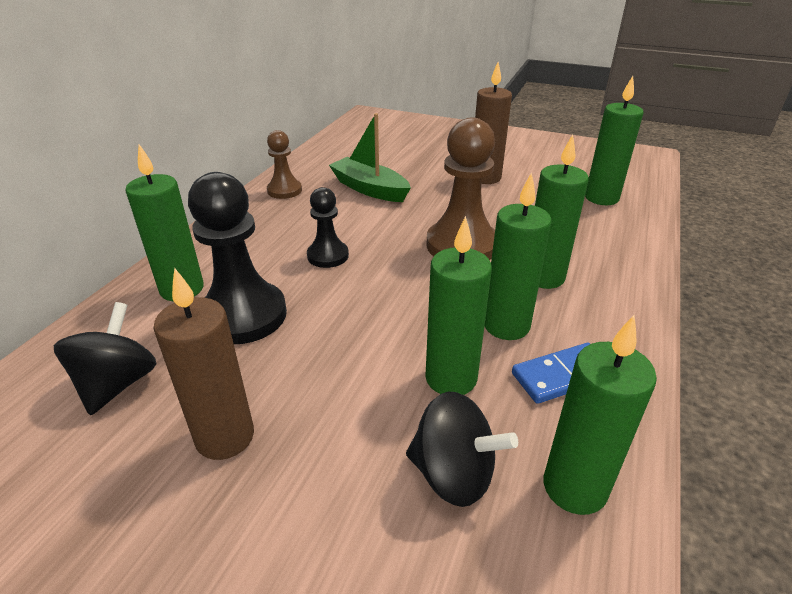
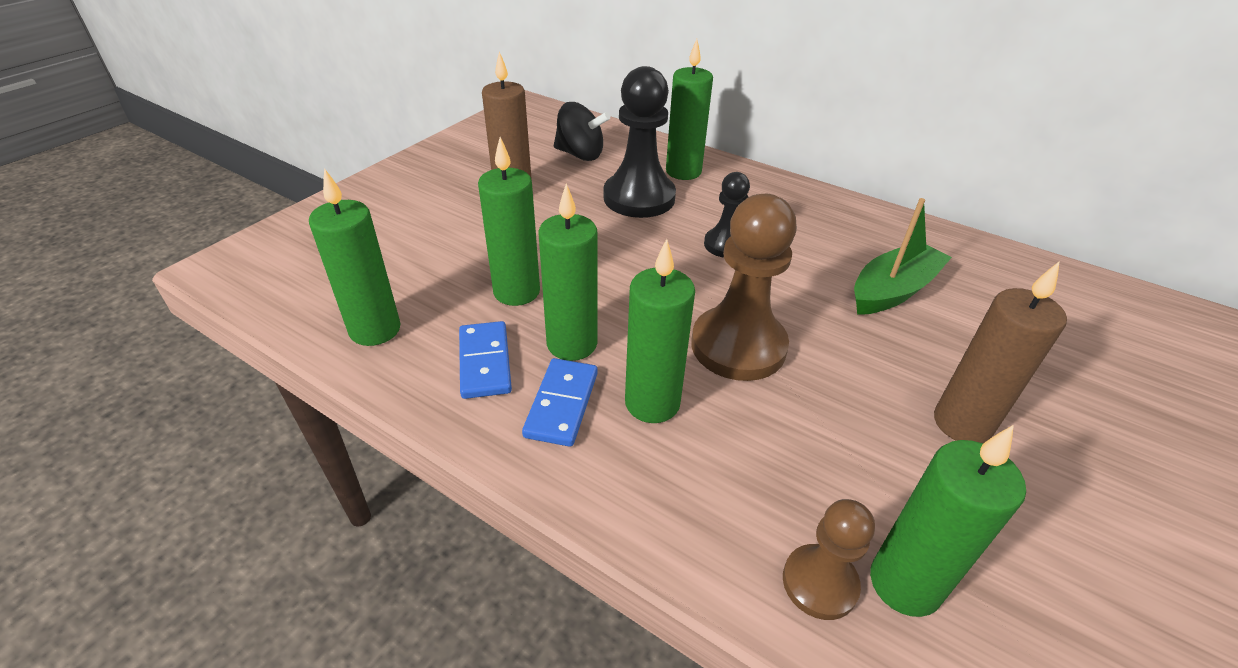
camera: 100 degrees right, 5 degrees up
(284, 190) = (877, 226): brown pawn -> brown pawn (819, 583)
(453, 474) = (425, 275): black spinning top -> none
(576, 319) = (562, 404): none -> blue domino

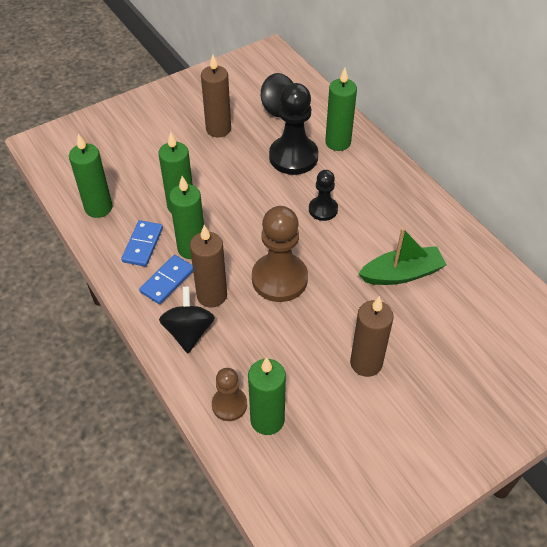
camera: 25 degrees right, 10 degrees up
(652, 403) = (212, 295): green candle -> brown candle
(654, 475) = (189, 332): none -> black spinning top

